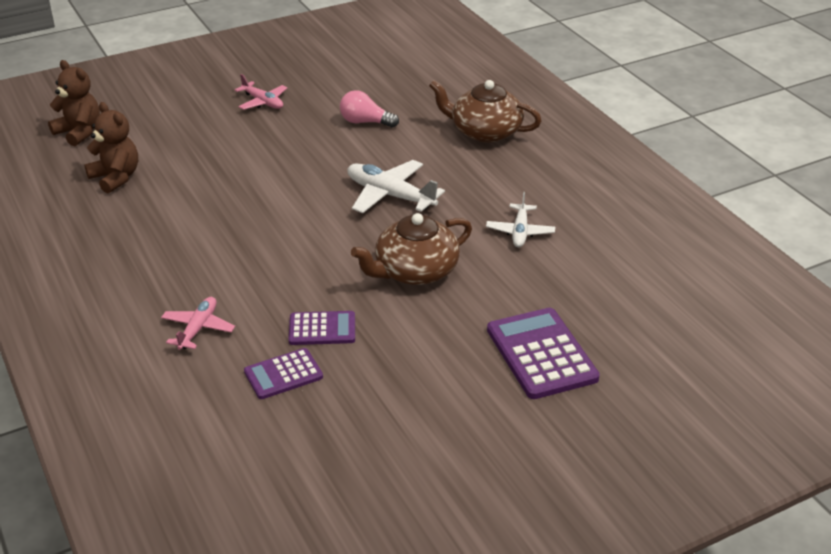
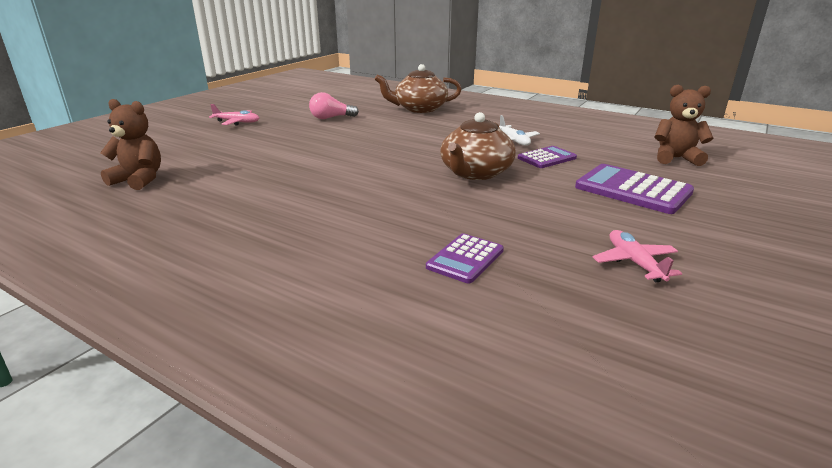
camera: 30 degrees left, 10 degrees down
(79, 132) = (72, 163): brown teddy bear -> brown teddy bear (675, 158)
(198, 328) = (339, 252): pink plane -> pink plane (634, 262)
(322, 329) = (454, 220): purple calculator -> purple calculator (546, 158)
(390, 195) = (398, 143): white plane -> none

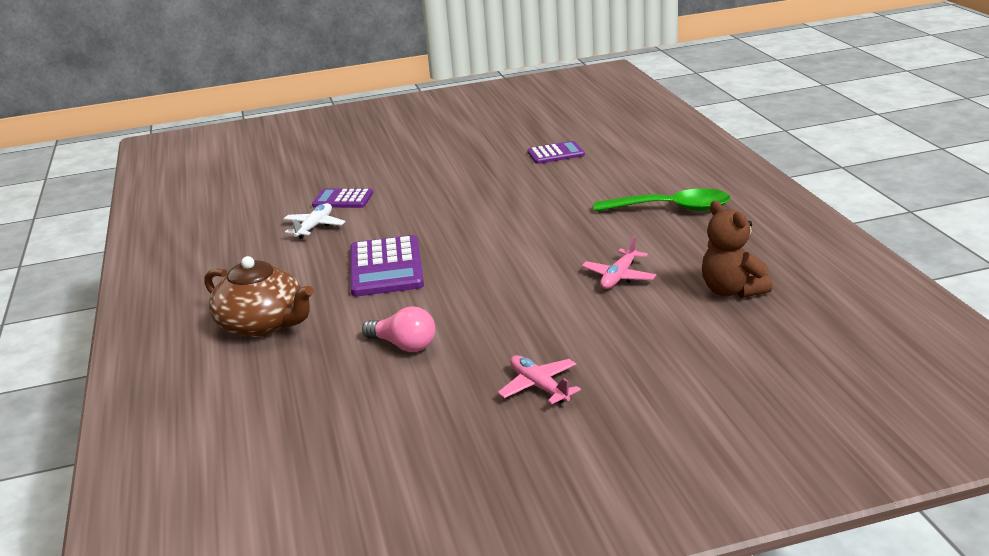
camera: 135 degrees left, 0 degrees up
(237, 228) = (672, 209): none -> green spoon
(475, 173) = (429, 203): brown teapot -> none
(632, 190) = (366, 159): purple calculator -> purple calculator (386, 267)
(634, 262) = (477, 131): pink plane -> pink plane (619, 277)
(675, 158) = (262, 170): brown teddy bear -> none

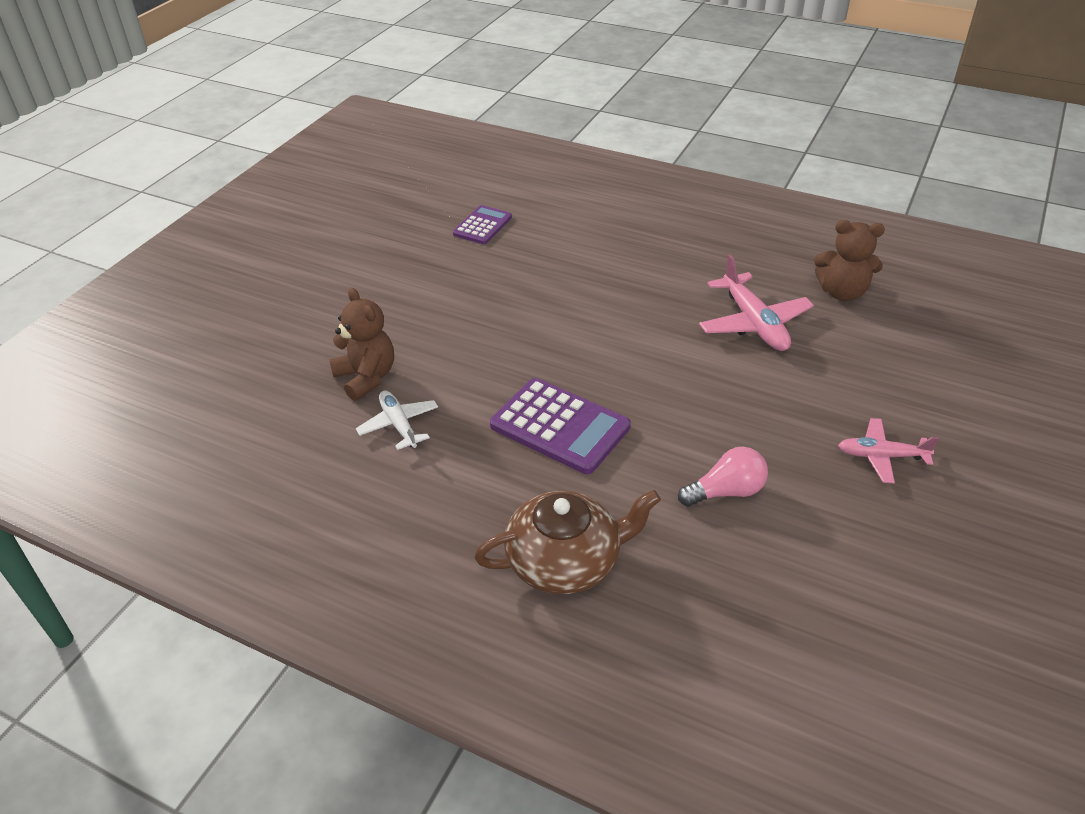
camera: 50 degrees left, 15 degrees up
(343, 199) = (366, 377): purple calculator -> brown teddy bear
(619, 277) = (754, 323): pink plane -> pink plane, size x1.58
(672, 209) = (676, 239): green spoon -> none

